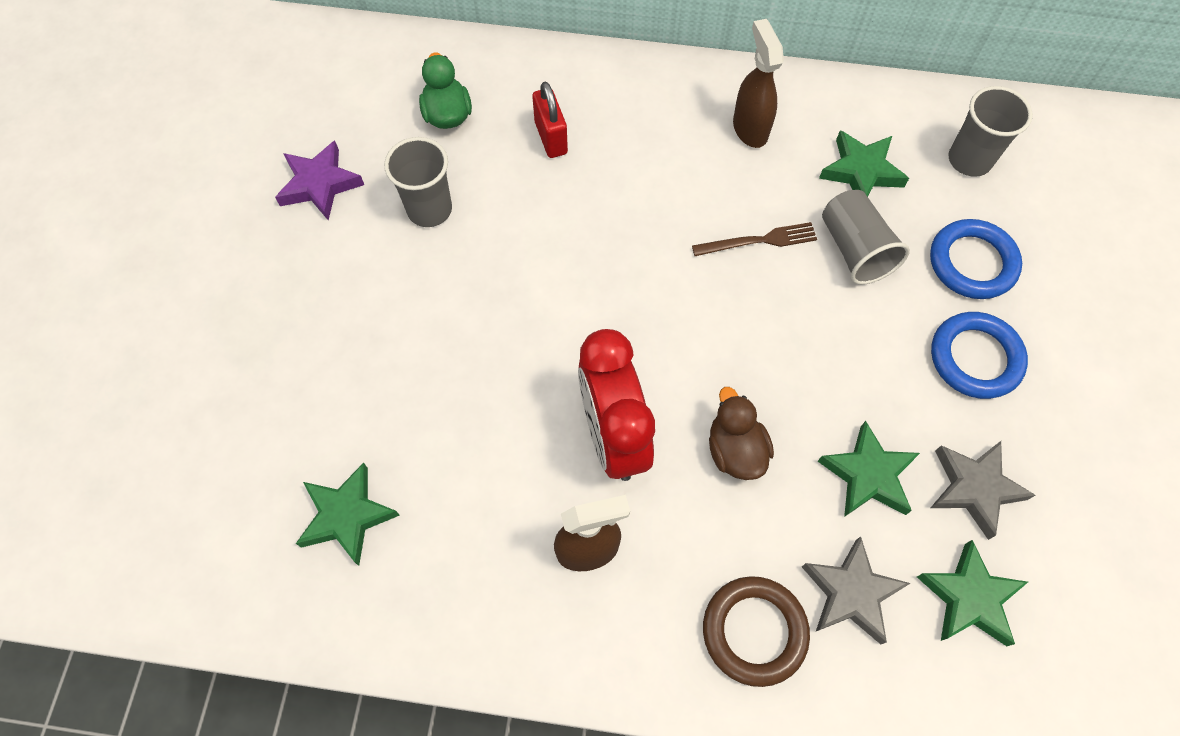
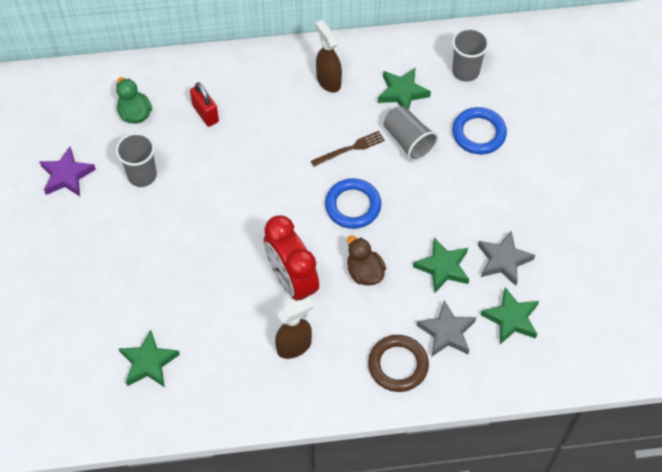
camera: 15 degrees left, 5 degrees down
(975, 358) = (490, 188): blue ring -> blue ring (353, 206)

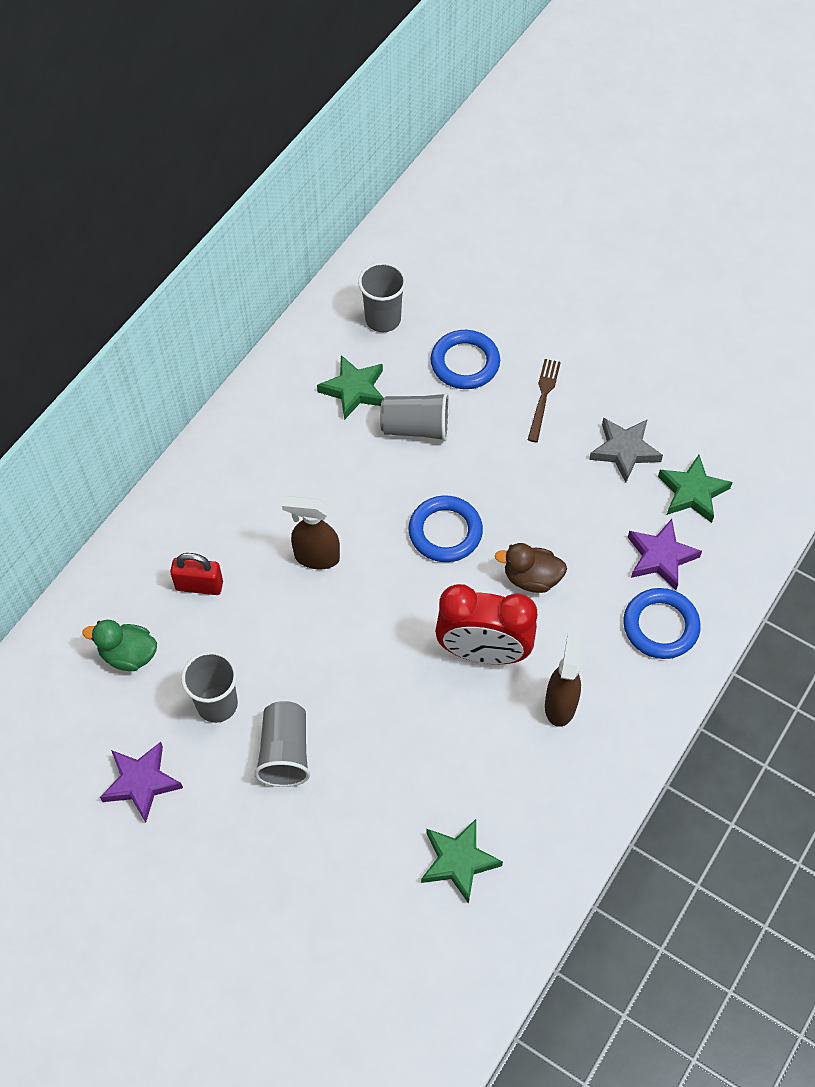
camera: 50 degrees left, 0 degrees up
(141, 228) = (285, 752): none -> grey cup
(328, 81) = (274, 443): brown spray bottle -> brown spray bottle (316, 557)
(350, 149) = (375, 484): brown fork -> brown fork (543, 397)
(398, 365) = (660, 626): brown ring -> blue ring
(443, 267) = (587, 506): green star -> none
(447, 332) = (660, 557): grey star -> purple star

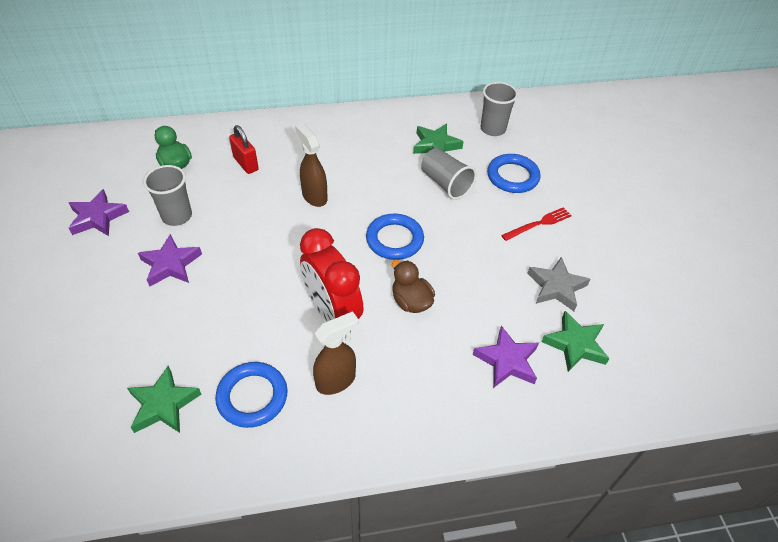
camera: 45 degrees right, 10 degrees down
(285, 752) = (171, 264): grey cup -> purple star
(543, 397) = (538, 224): brown fork -> red fork
(660, 626) = (456, 398): blue ring -> blue ring (252, 397)

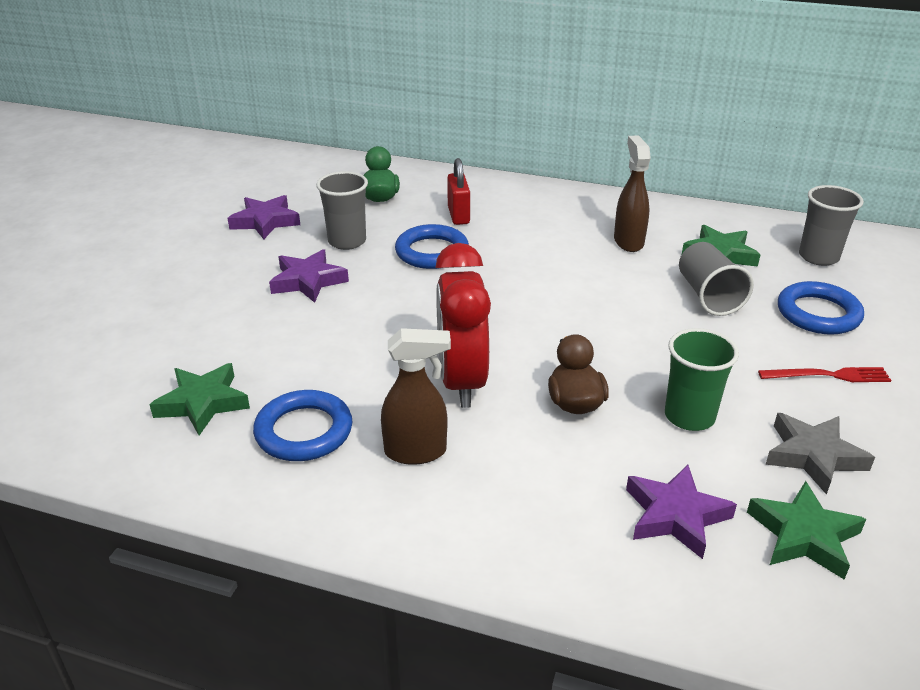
camera: 30 degrees right, 15 degrees down
(314, 196) = (519, 264): brown spray bottle -> brown spray bottle (628, 241)
(394, 239) = (596, 333): blue ring -> blue ring (432, 252)
(480, 285) = (689, 416): none -> green cup

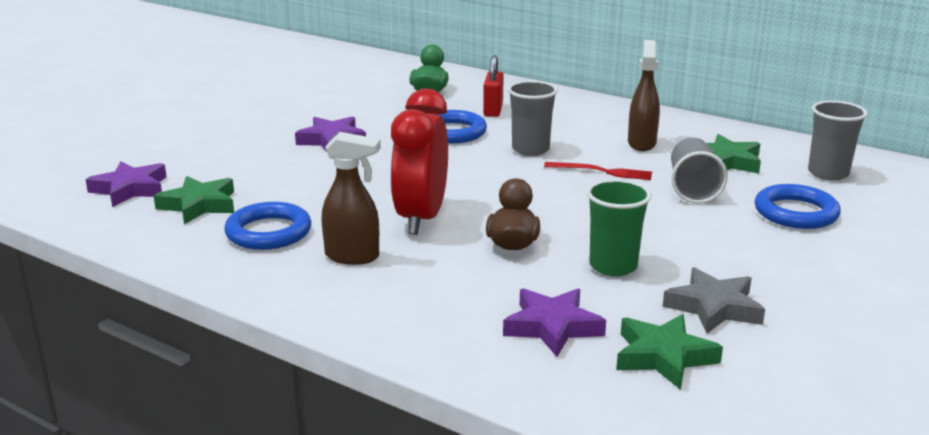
camera: 15 degrees right, 10 degrees down
(265, 222) = (320, 98): purple star -> purple star (130, 189)
(347, 241) = (382, 118): grey cup -> grey cup (530, 149)
(828, 375) = (772, 256): red fork -> red fork (602, 171)

